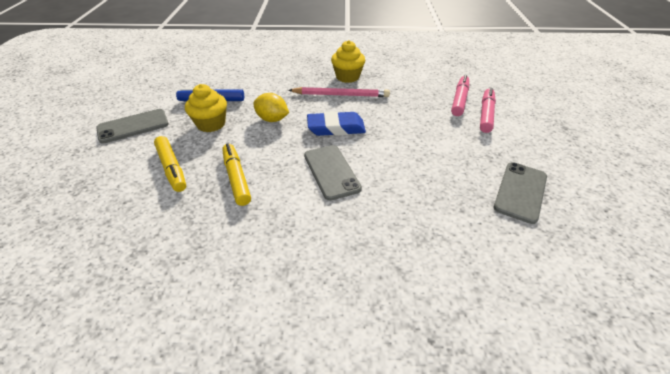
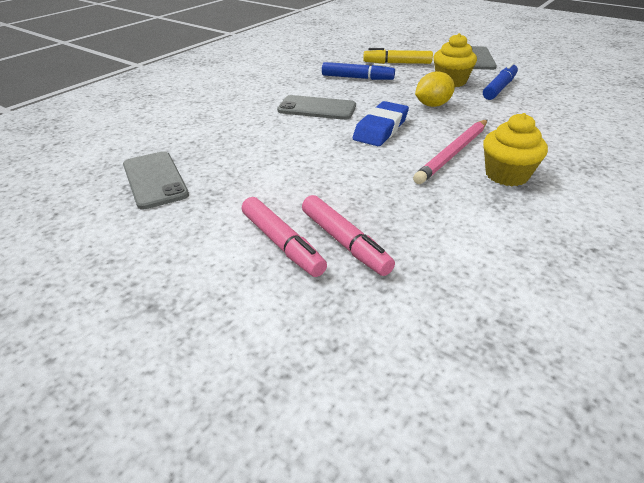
camera: 125 degrees right, 5 degrees down
(236, 178) = (357, 78): yellow marker -> blue marker

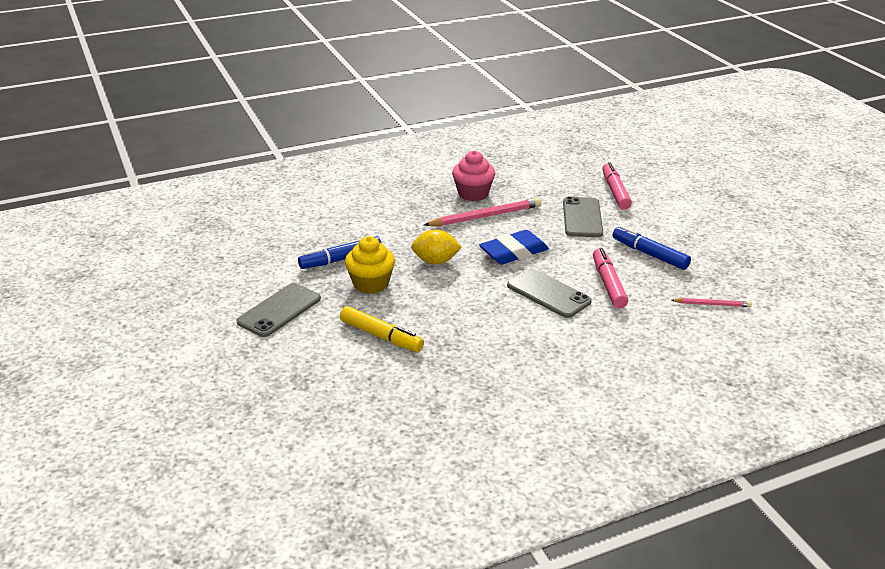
camera: 150 degrees left, 5 degrees down
(155, 180) = (727, 263): grey phone -> grey phone (582, 218)
(168, 136) = (712, 304): none -> pink pencil
(282, 243) = (651, 201): pink marker -> pink marker (608, 284)
(357, 78) = (461, 325): blue marker -> blue marker (649, 254)
(506, 175) = (473, 194): yellow cupcake -> pink cupcake

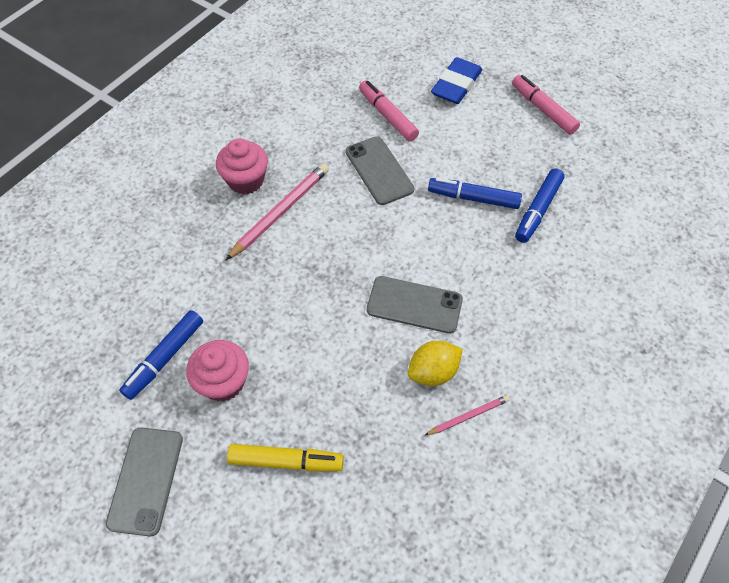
camera: 30 degrees left, 25 degrees up
(371, 284) = (223, 382): yellow cupcake -> pink cupcake
(435, 261) = (271, 310): yellow lemon -> yellow lemon (433, 372)
(514, 252) = (343, 256): blue eraser -> blue eraser (456, 85)
(608, 284) = (461, 262): pink marker -> pink marker (543, 110)
(702, 277) = (538, 210): none -> blue marker
(712, 304) = (568, 246): pink pencil -> pink pencil (468, 416)

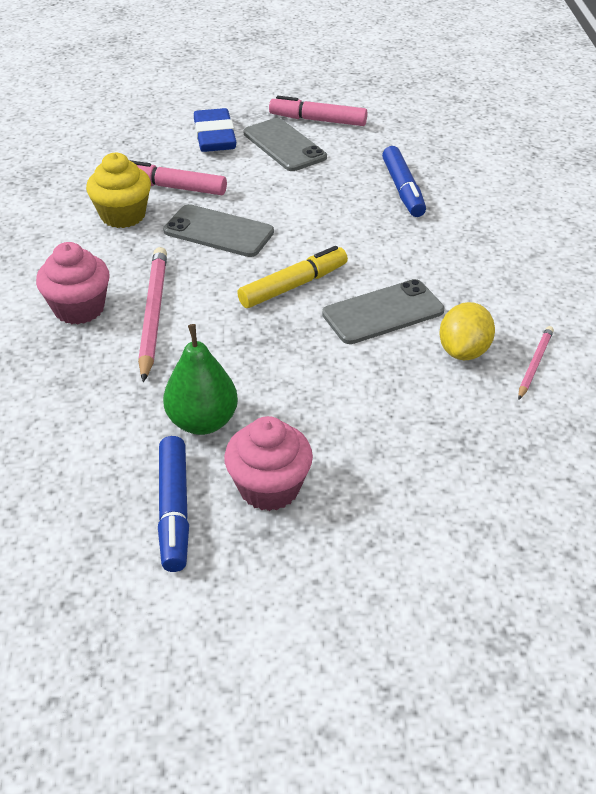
camera: 40 degrees left, 15 degrees down
(146, 480) = (291, 632): grey phone -> grey phone (284, 145)
(233, 310) = (202, 421): none -> green pear
(286, 461) = (419, 508): yellow marker -> yellow marker (293, 286)
(335, 121) = (123, 215): none -> yellow cupcake
(473, 198) = (336, 208): blue marker -> none

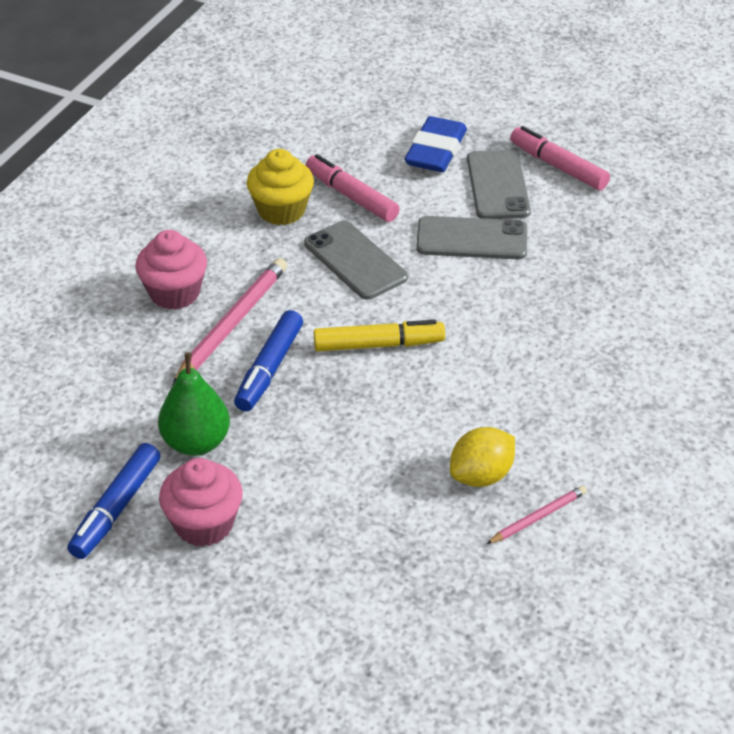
camera: 30 degrees right, 0 degrees up
(383, 312) = (439, 405): grey phone -> grey phone (471, 239)
(403, 189) = (577, 280): blue marker -> blue marker (269, 368)

